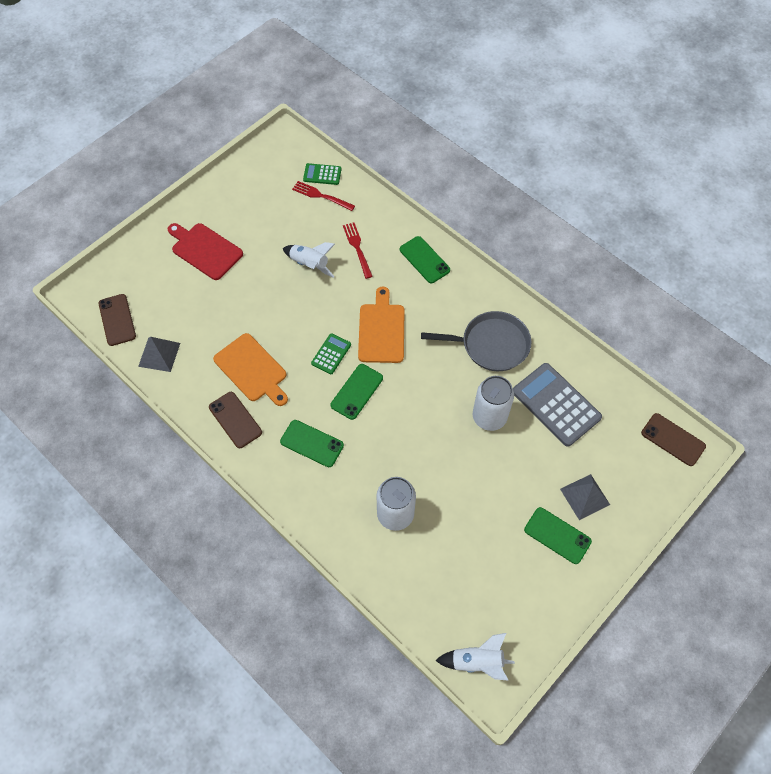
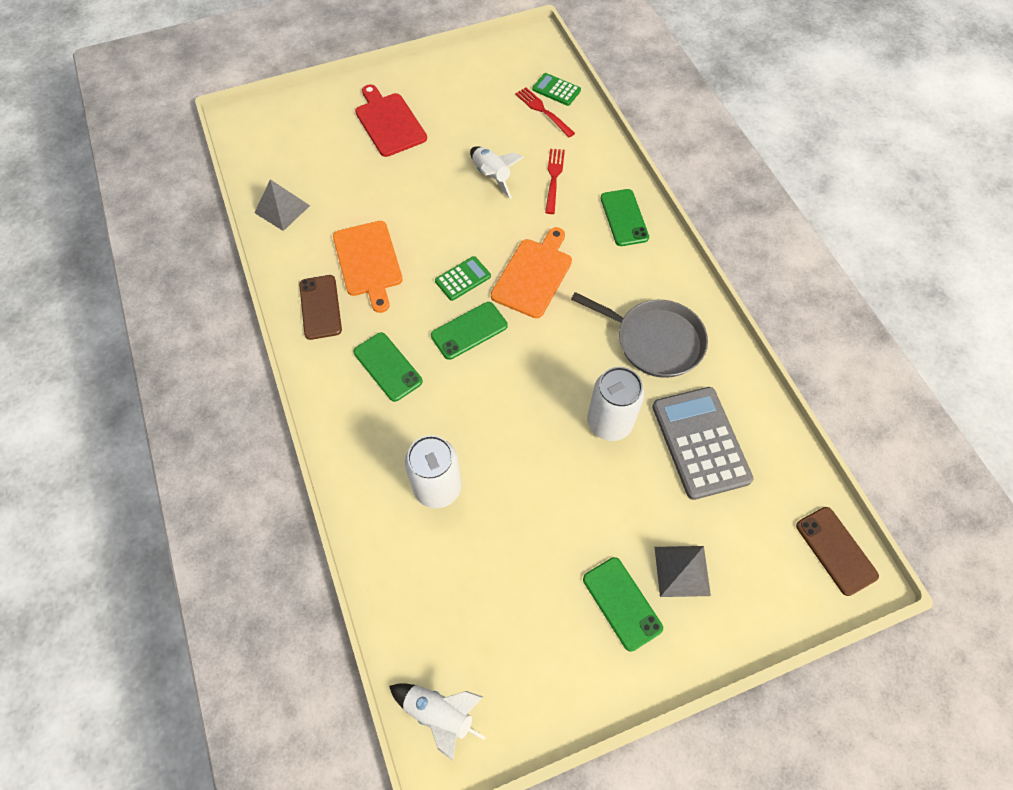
camera: 25 degrees right, 0 degrees up
(117, 320) = (261, 159): brown phone -> none

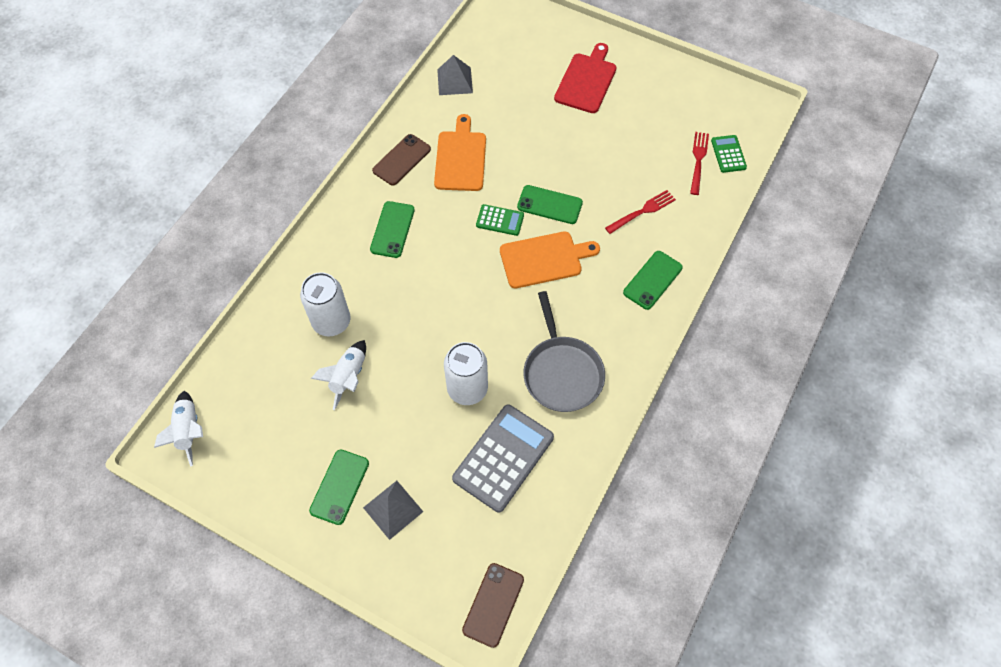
camera: 50 degrees right, 0 degrees up
(368, 262) = (460, 158): orange cutting board -> orange cutting board turned 150 degrees clockwise
(469, 331) = (462, 254): green phone -> green phone (549, 205)
(491, 176) = (604, 173): white rocket -> white rocket (348, 377)

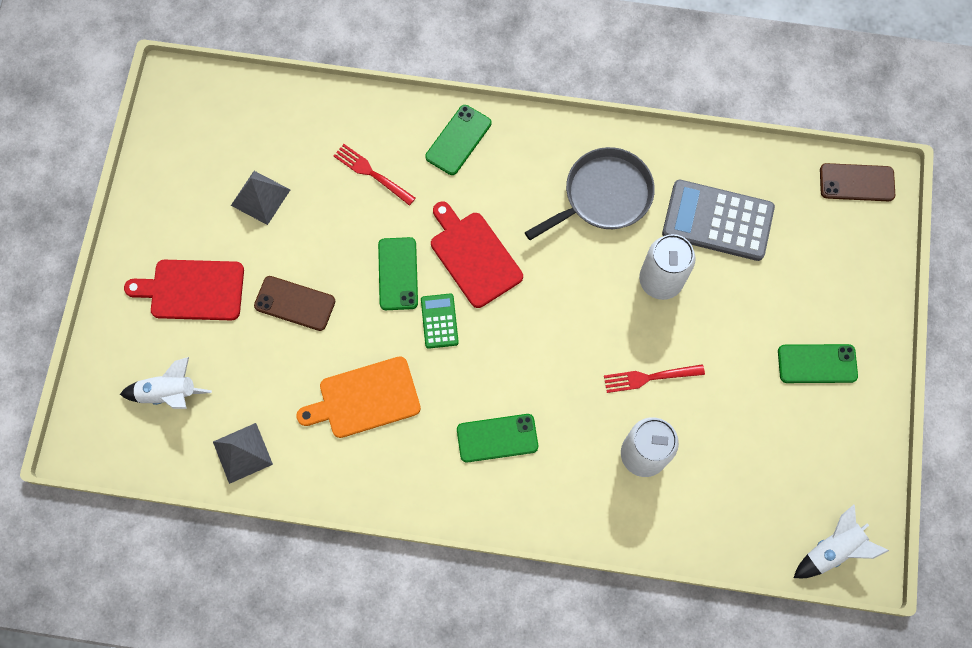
camera: 110 degrees left, 10 degrees up
(348, 377) = (699, 406): white rocket -> white rocket (169, 393)
(393, 509) = (814, 303): grey pyramid -> grey pyramid (260, 197)
(401, 160) = (392, 469): brown phone -> brown phone (295, 303)
(544, 259) = (474, 256): orange cutting board -> red cutting board
(652, 280) = (458, 140): green phone -> green phone turned 75 degrees counterclockwise
(698, 160) = (279, 134): red fork -> red fork (649, 377)
(728, 154) = (259, 105): green calculator -> none

